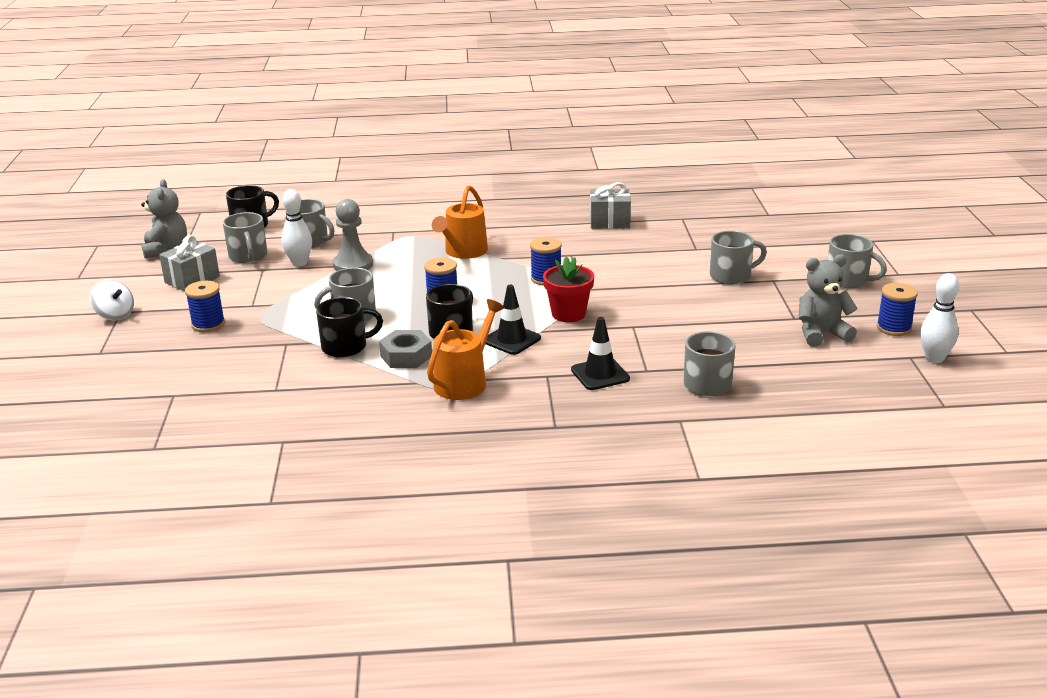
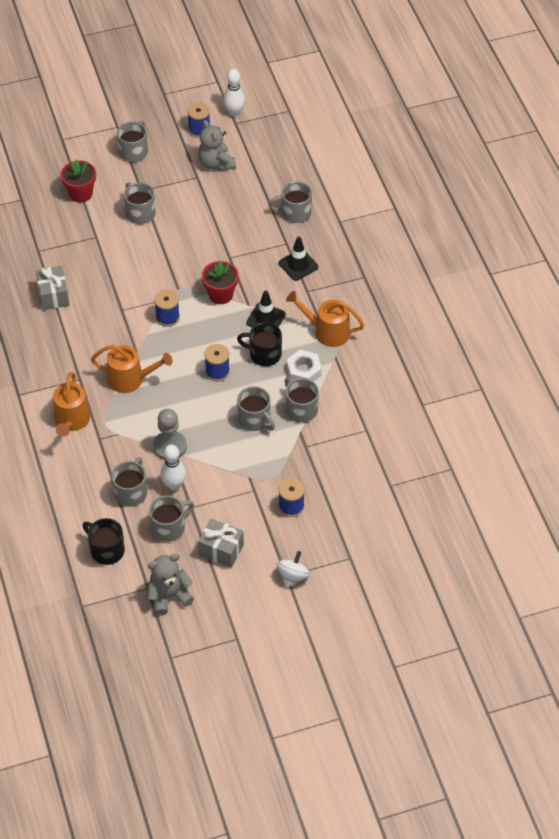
camera: 105 degrees left, 25 degrees up
(346, 347) = (300, 409): black mug -> grey mug
(406, 356) = (303, 371): grey nut -> white nut
(426, 220) = (71, 421): none -> orange watering can
(772, 245) = (81, 193): none -> red flower pot

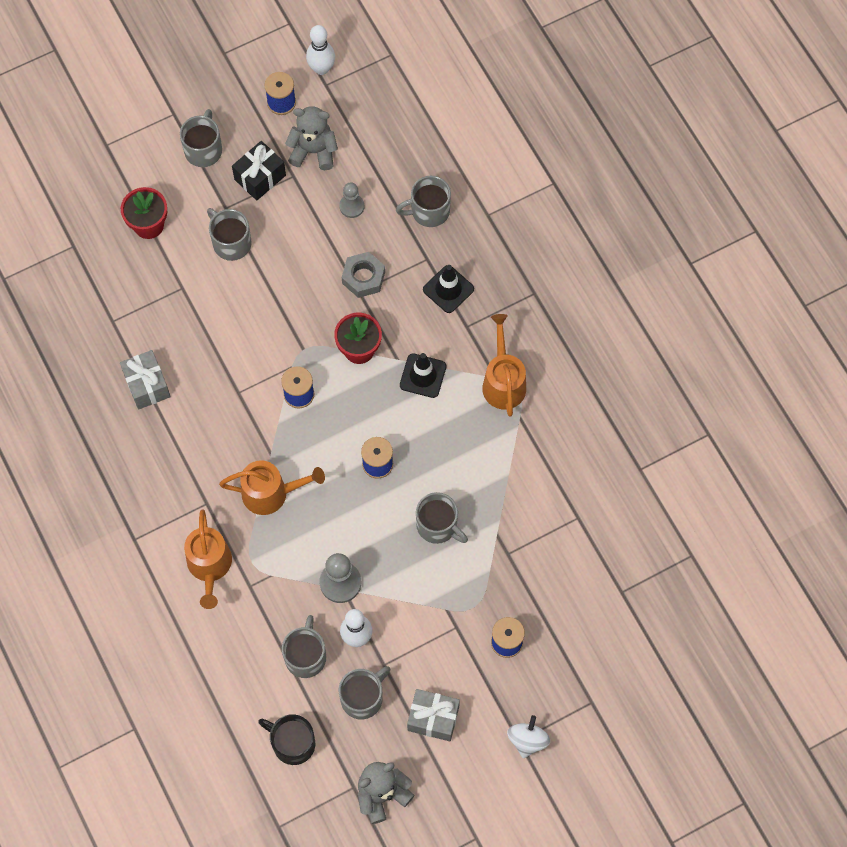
camera: 10 degrees left, 15 degrees up
(171, 174) = (260, 177): none -> black gift
(216, 163) = (313, 151): grey teddy bear -> grey teddy bear turned 135 degrees clockwise
(235, 249) = (363, 277): none -> grey nut
(236, 202) = (352, 206): none -> grey pawn
(264, 354) = (431, 428): black mug -> none
(300, 409) = (492, 501): grey mug -> none
(303, 371) = (485, 445): white nut -> none
(327, 331) = (503, 382): orange watering can -> orange watering can turned 75 degrees clockwise

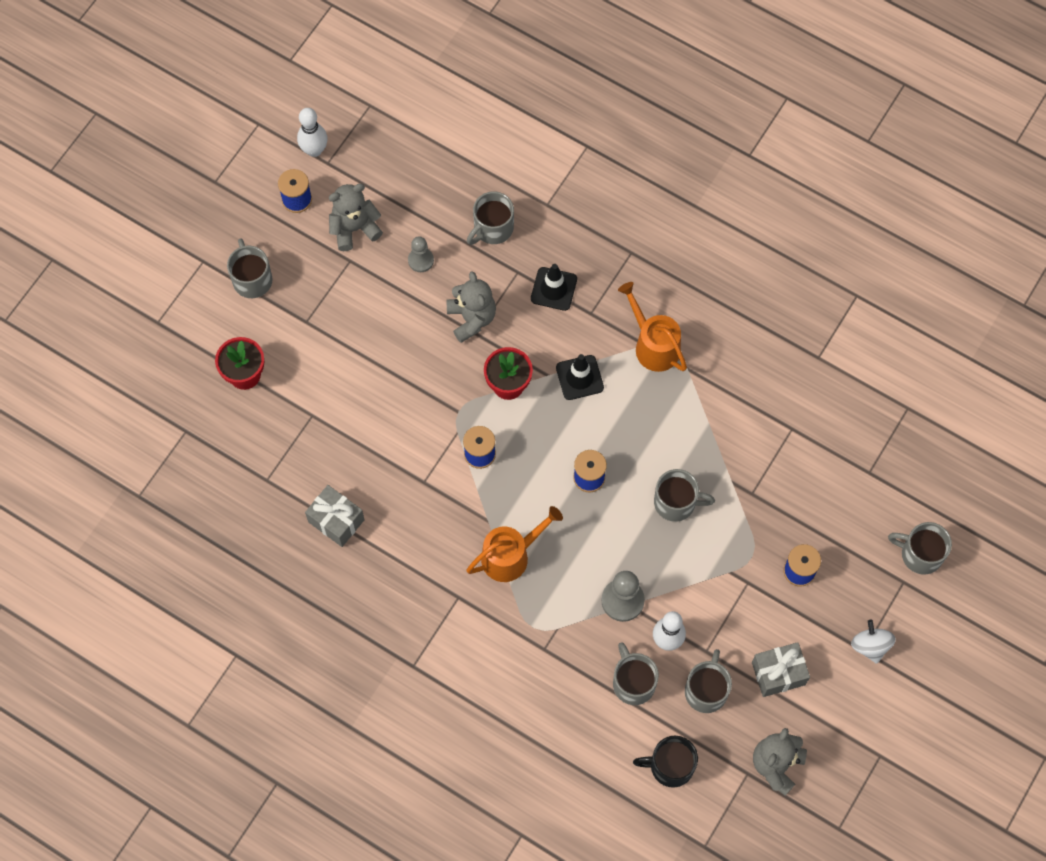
camera: 30 degrees left, 0 degrees up
(209, 566) = (497, 651): orange watering can -> none
(231, 242) = (331, 350): grey mug -> grey mug (920, 554)
(260, 177) = (320, 277): black gift -> none
(363, 277) = (471, 318): grey nut -> grey teddy bear

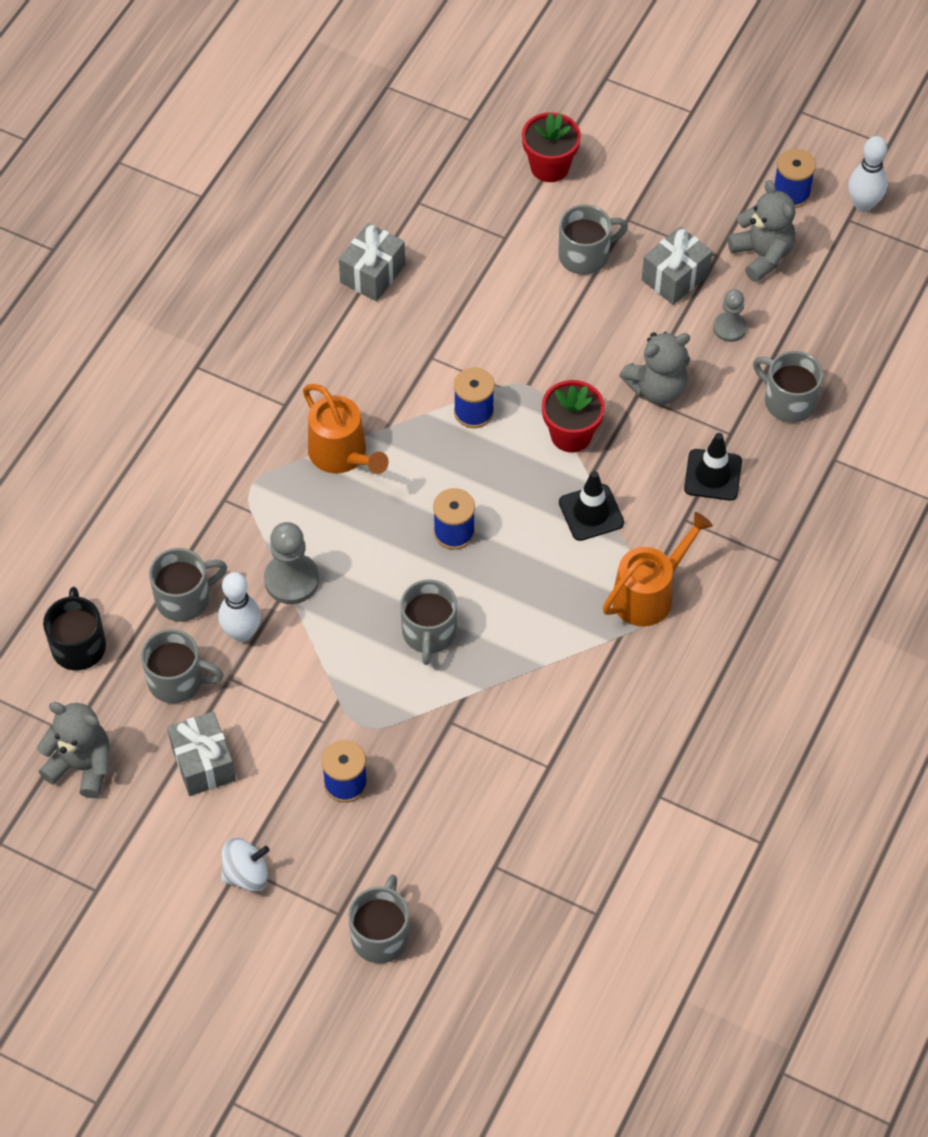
camera: 85 degrees right, 10 degrees down
(252, 279) = (675, 161): grey mug -> grey mug (585, 255)
(368, 293) = (675, 277): none -> grey gift

